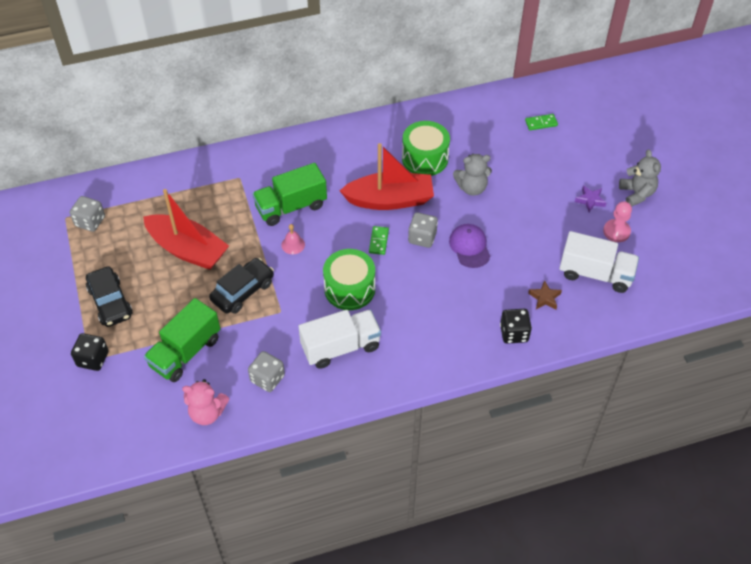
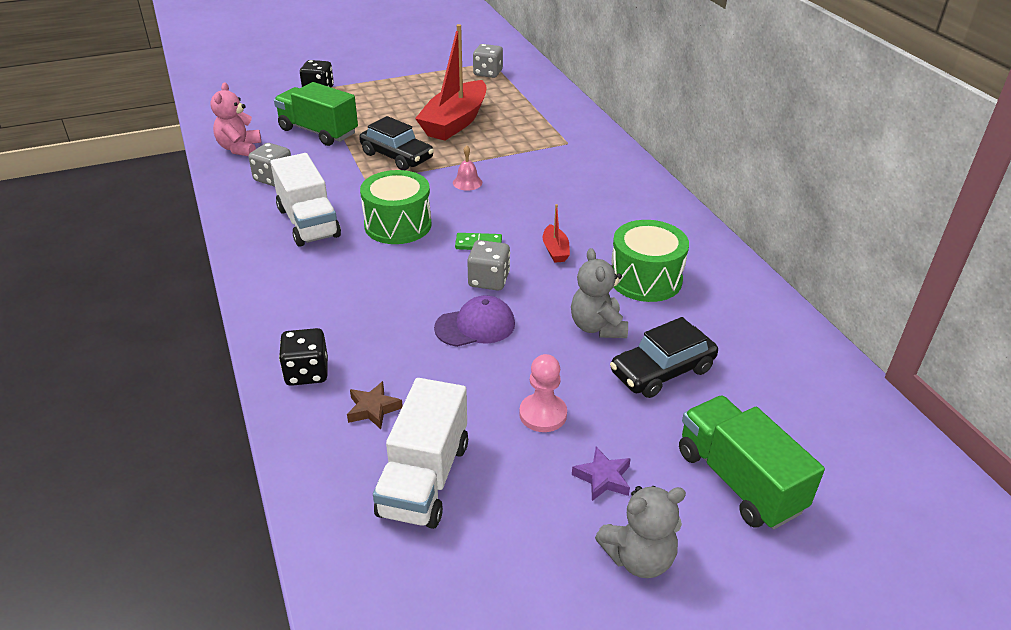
camera: 85 degrees right, 15 degrees down
(110, 302) = (385, 91): black car -> black car (662, 371)
(291, 206) = (528, 178): green truck -> green truck (738, 480)
(390, 200) = (555, 250): red boat -> red boat, size x0.42
(541, 123) = (782, 412): green domino -> none
(616, 231) = (530, 516): pink pawn -> pink pawn (543, 414)

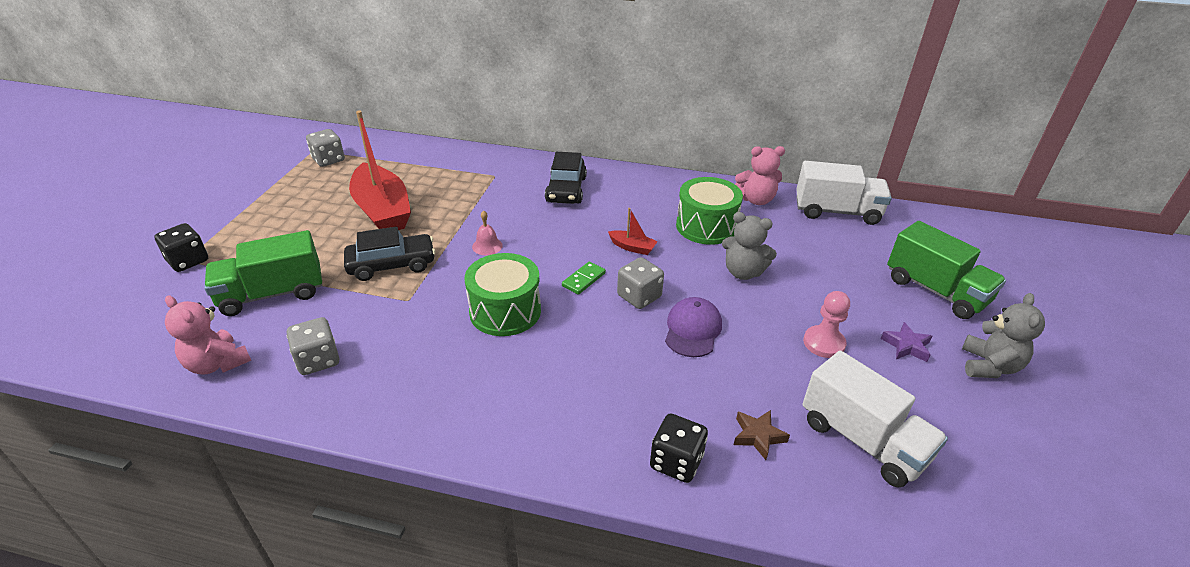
camera: 55 degrees left, 0 degrees up
(308, 223) = (433, 367): white truck -> white truck (836, 212)
(662, 371) = (812, 268): black car -> black car (566, 189)
(738, 480) = (935, 291): green truck -> green truck turned 135 degrees counterclockwise
(741, 294) = (756, 200): none -> pink teddy bear

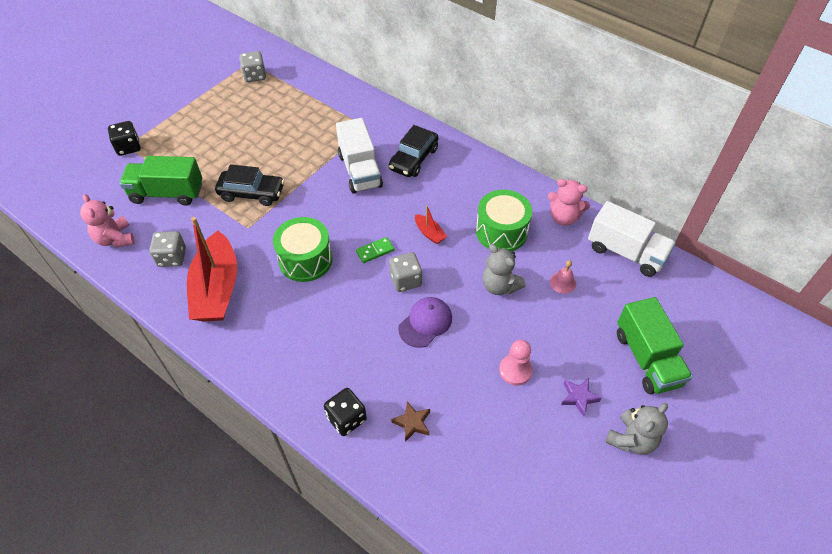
camera: 25 degrees right, 15 degrees up
(382, 210) = (269, 139): red boat -> red boat (217, 289)
(487, 246) = (324, 197): pink bell -> pink bell (562, 282)
(862, 440) = (482, 456): white truck -> white truck (360, 170)

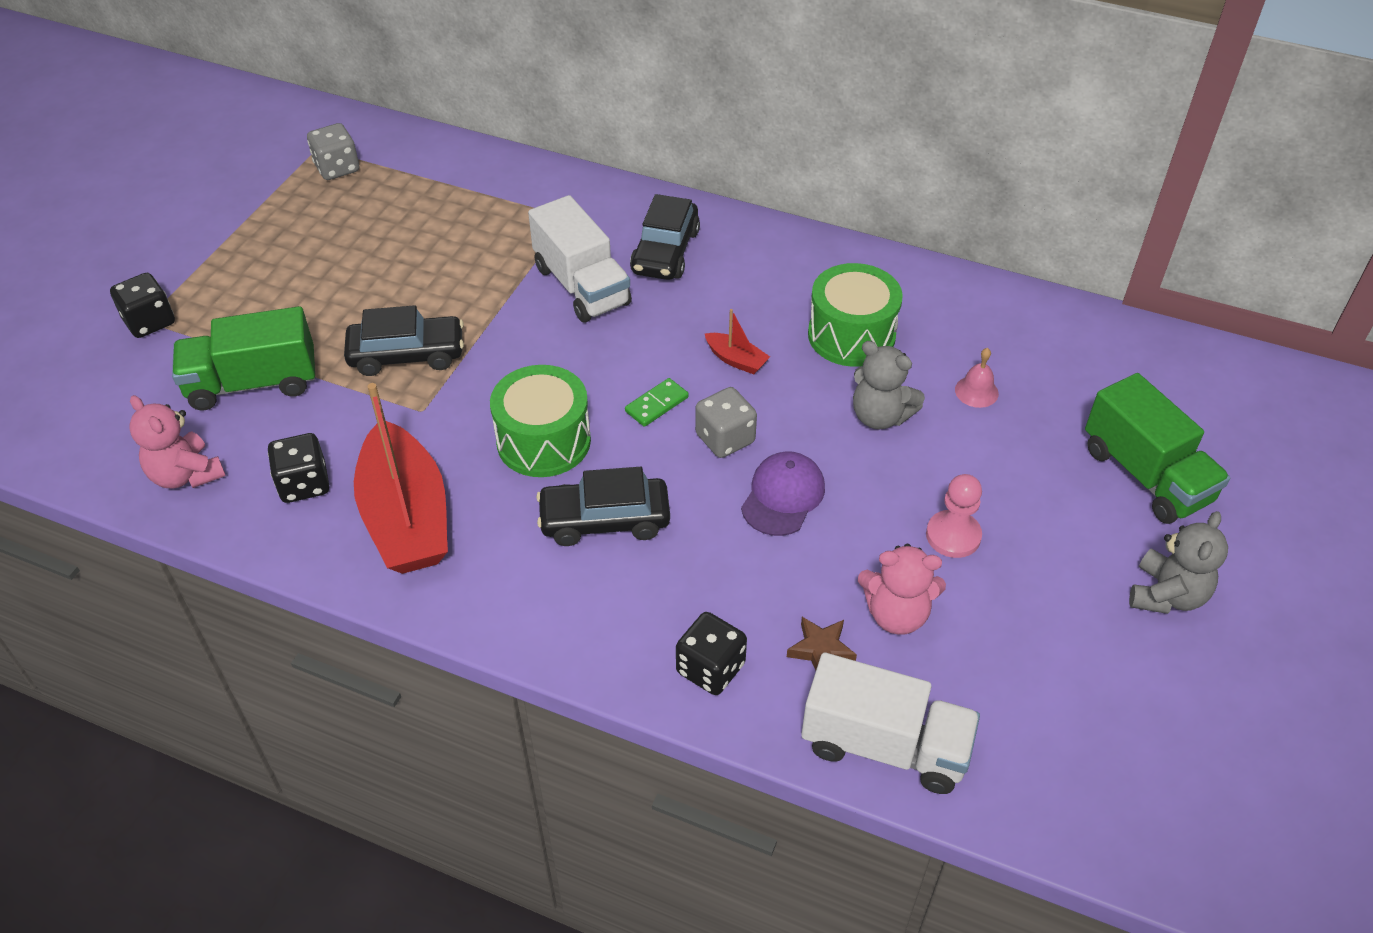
camera: 15 degrees left, 5 degrees down
(172, 257) = (304, 484): grey dice -> black dice
(321, 315) = (604, 520): none -> black car
(563, 217) = (941, 296): pink teddy bear -> pink teddy bear (896, 614)
(578, 397) = (1065, 553): purple star -> none
(625, 252) = (1055, 329): white truck -> white truck (884, 745)

